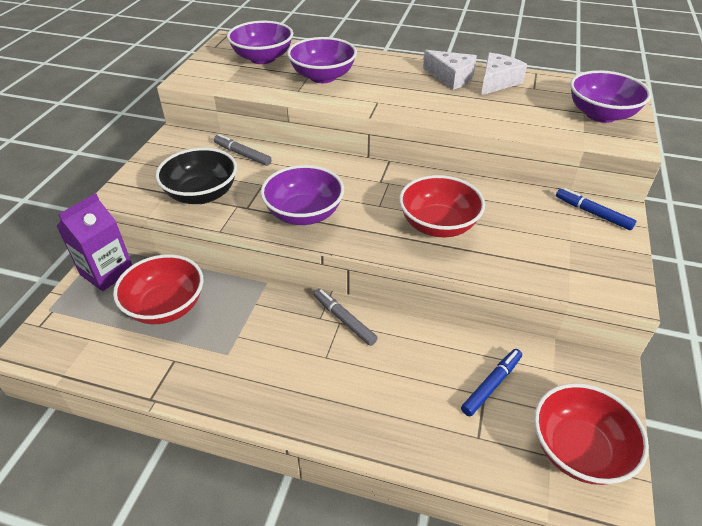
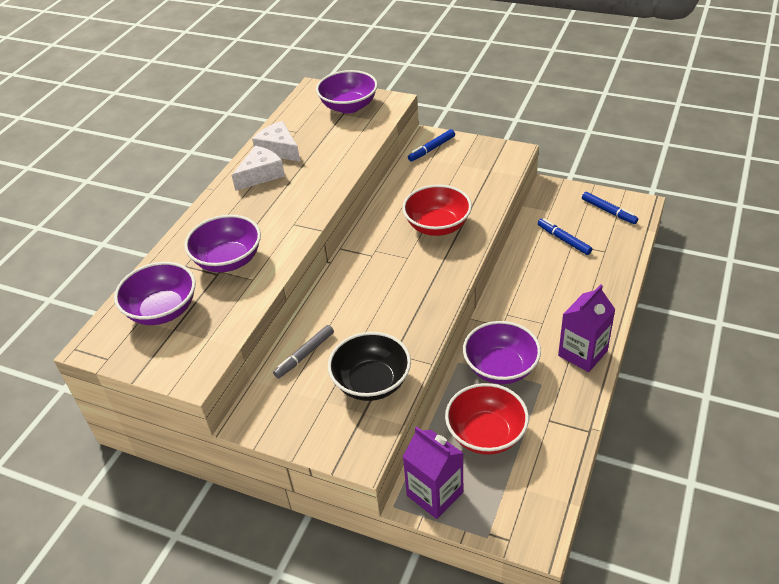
camera: 80 degrees left, 0 degrees up
(272, 398) = (582, 353): none -> purple carton
(304, 214) = (413, 305): purple bowl -> purple bowl (500, 368)
(344, 320) = (504, 311): grey marker -> none
(578, 450) = (608, 211): red bowl -> blue marker

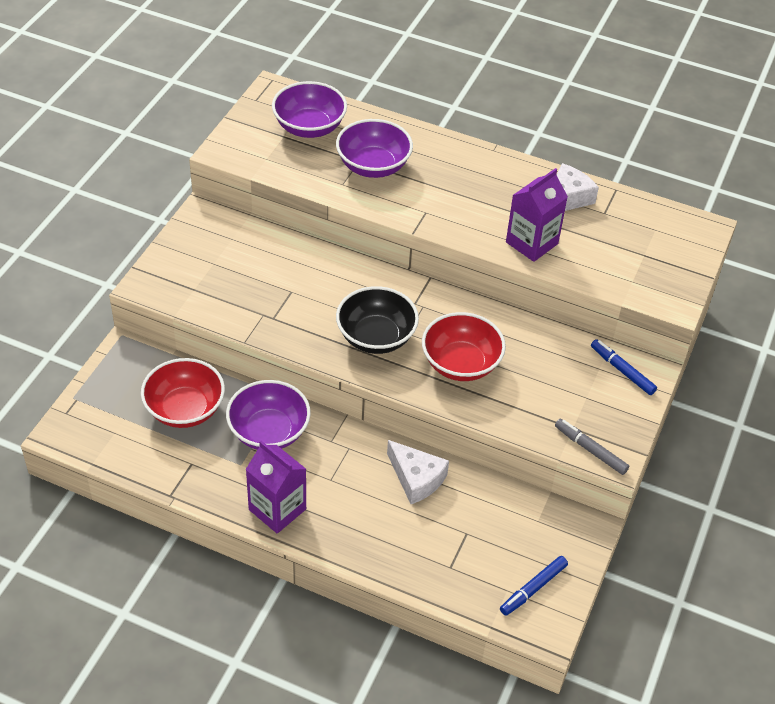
camera: 85 degrees right, 5 degrees up
(261, 175) = (517, 185): white cheese -> white cheese (416, 478)
(304, 355) = (274, 249): grey marker -> grey marker (590, 450)
(349, 106) = (661, 261): purple bowl -> none
(371, 382) = (229, 296): black bowl -> black bowl (376, 337)
(435, 494) = (127, 364): purple carton -> purple carton (531, 243)
(563, 240) = (476, 525): blue marker -> none

